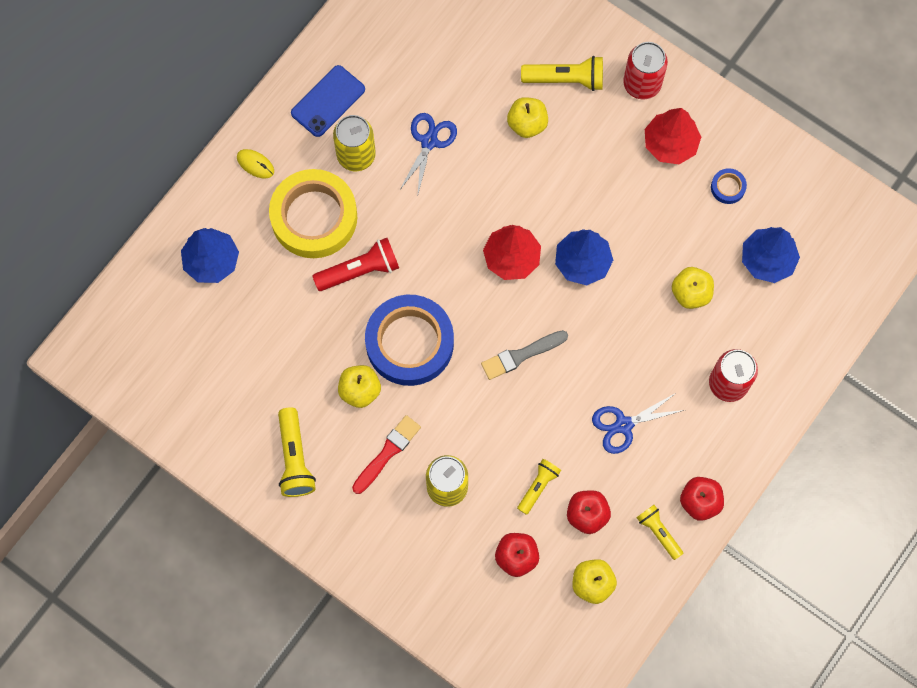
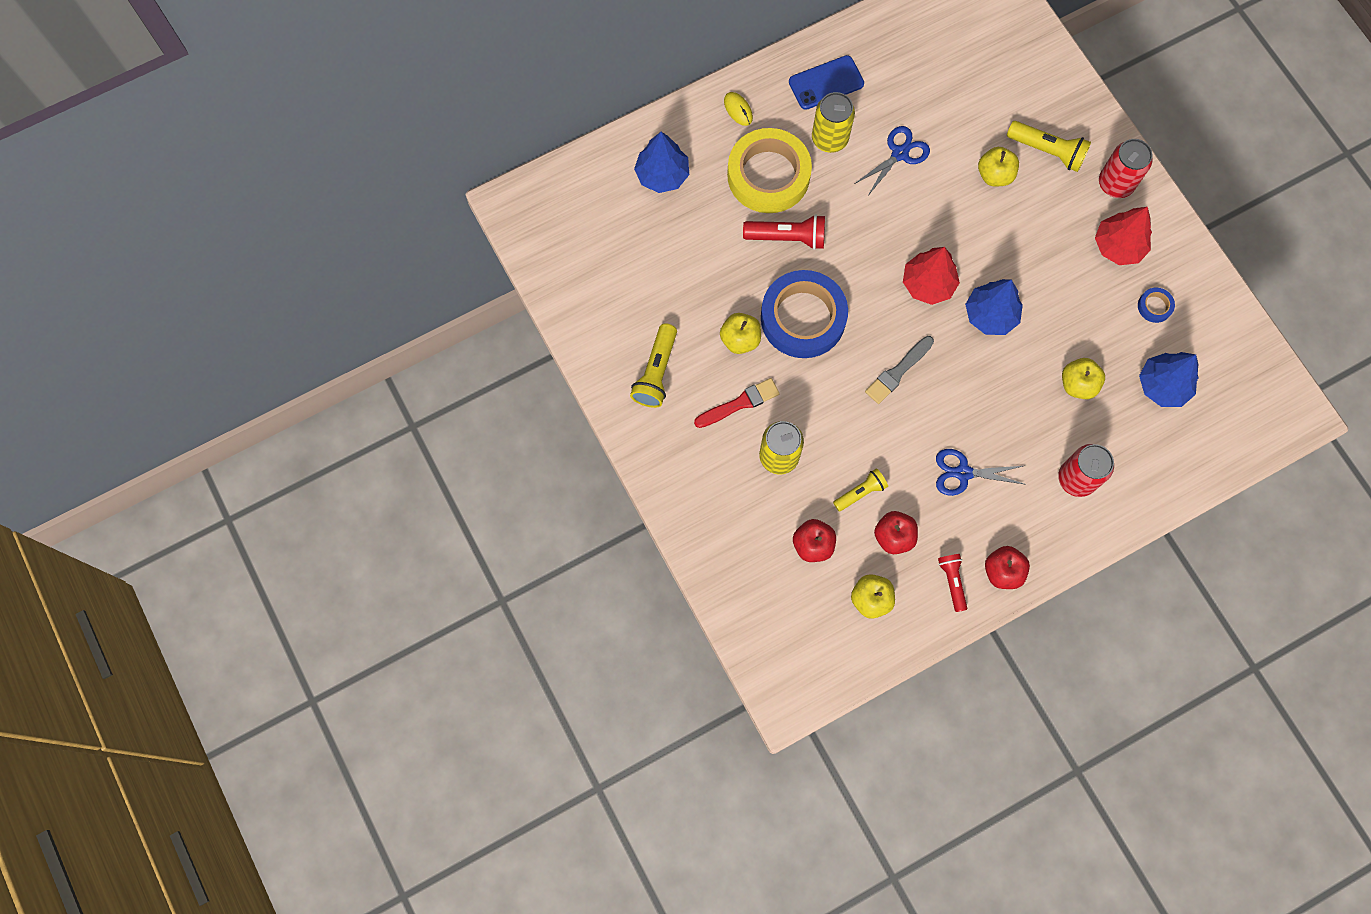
camera: 25 degrees right, 0 degrees up
(521, 355) = (898, 371): grey brush -> grey brush turned 45 degrees counterclockwise
(658, 532) = (952, 581): yellow flashlight -> red flashlight

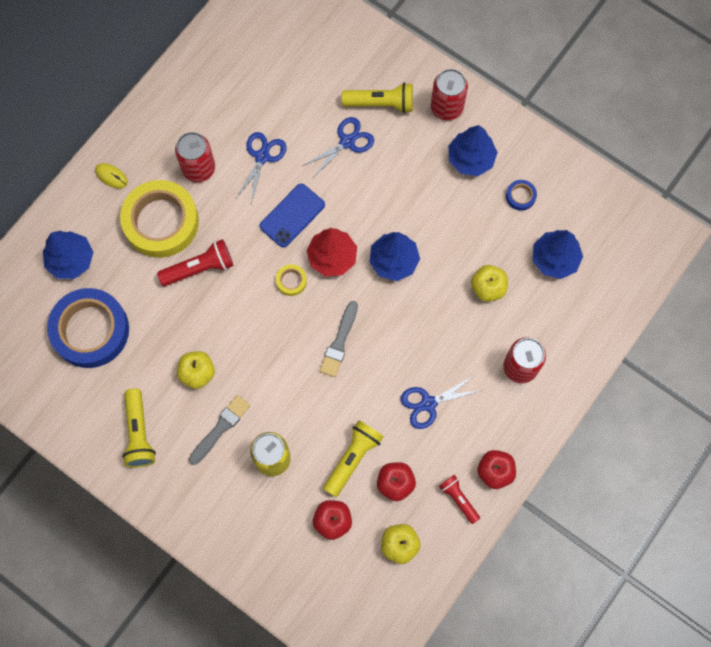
camera: 25 degrees left, 0 degrees up
(739, 403) = (220, 428): red brush -> grey brush
(803, 318) = (242, 331): blue tape -> blue tape (90, 330)
(826, 83) = (175, 122): blue phone -> blue phone (292, 215)
(829, 138) = (199, 168): yellow can -> red can
(860, 492) = (352, 458): yellow flashlight -> yellow flashlight, size x1.55
(875, 290) = (291, 281): none -> yellow tape
(994, 175) = (347, 142): yellow apple -> blue scissors
(1118, 246) = (471, 158): red tree -> blue tree

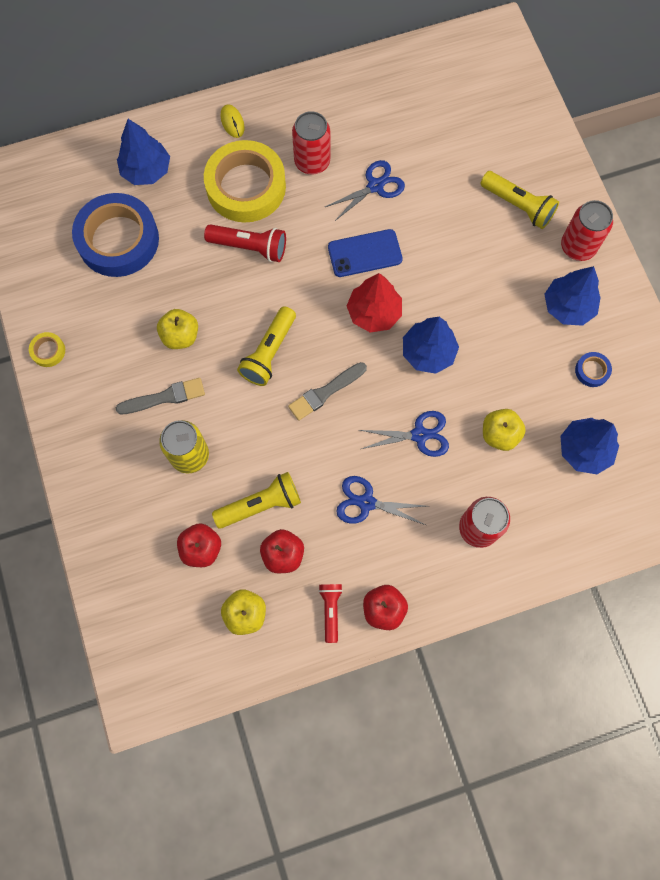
camera: 35 degrees right, 0 degrees up
(139, 433) = (93, 354): yellow flashlight -> yellow flashlight (269, 353)
(291, 281) = (322, 310): yellow tape -> yellow tape (48, 351)
(347, 142) = (462, 220): blue scissors -> blue scissors (419, 435)

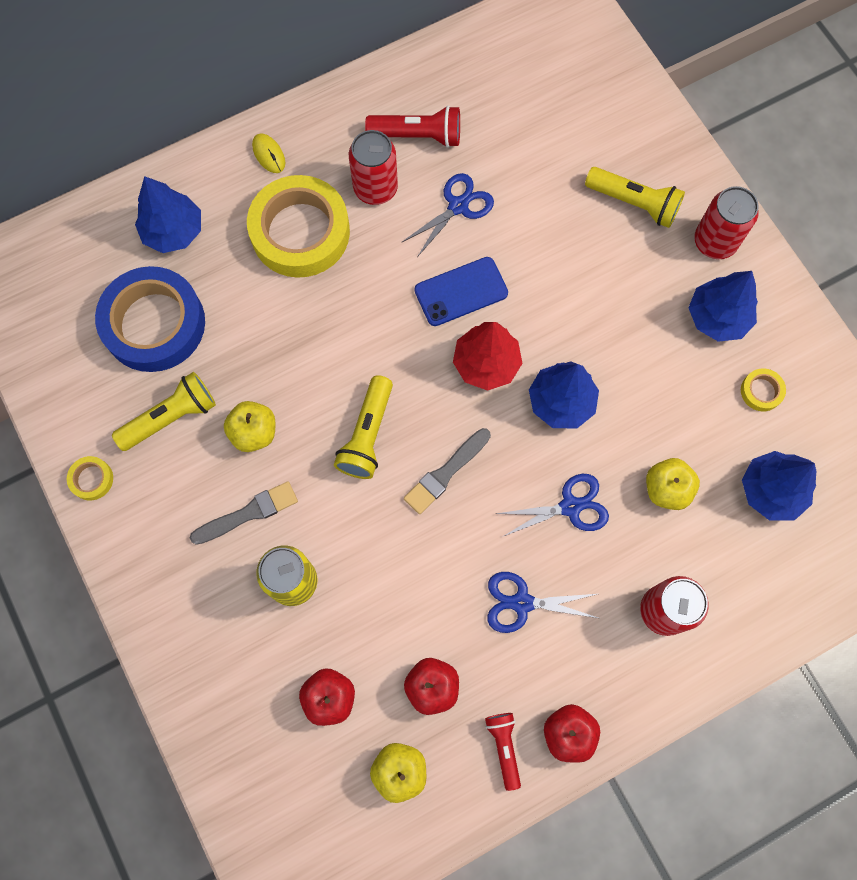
camera: 10 degrees left, 0 degrees up
(249, 247) = (319, 306): red flashlight -> red flashlight (418, 136)
(260, 504) = (392, 628): yellow flashlight -> yellow flashlight (171, 417)
(592, 371) = (761, 391): blue tape -> yellow tape

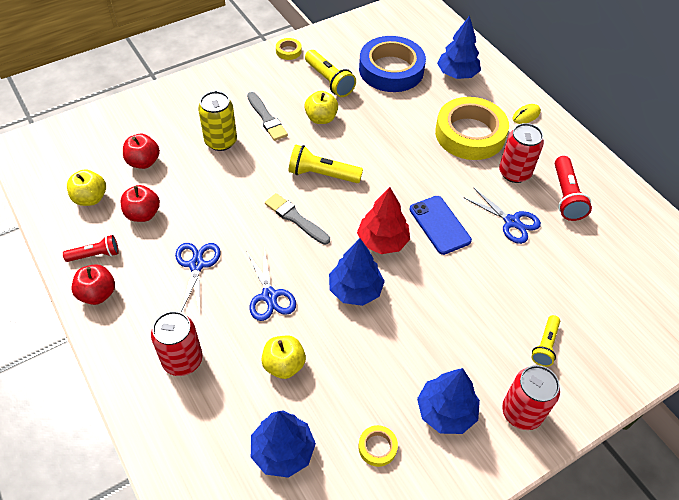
camera: 85 degrees right, 20 degrees down
(634, 203) = (545, 345): yellow flashlight -> yellow flashlight, size x0.65

